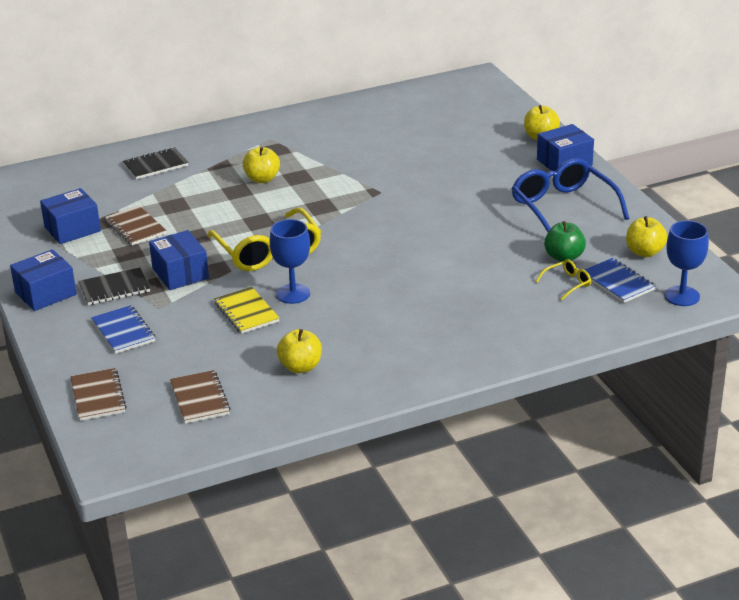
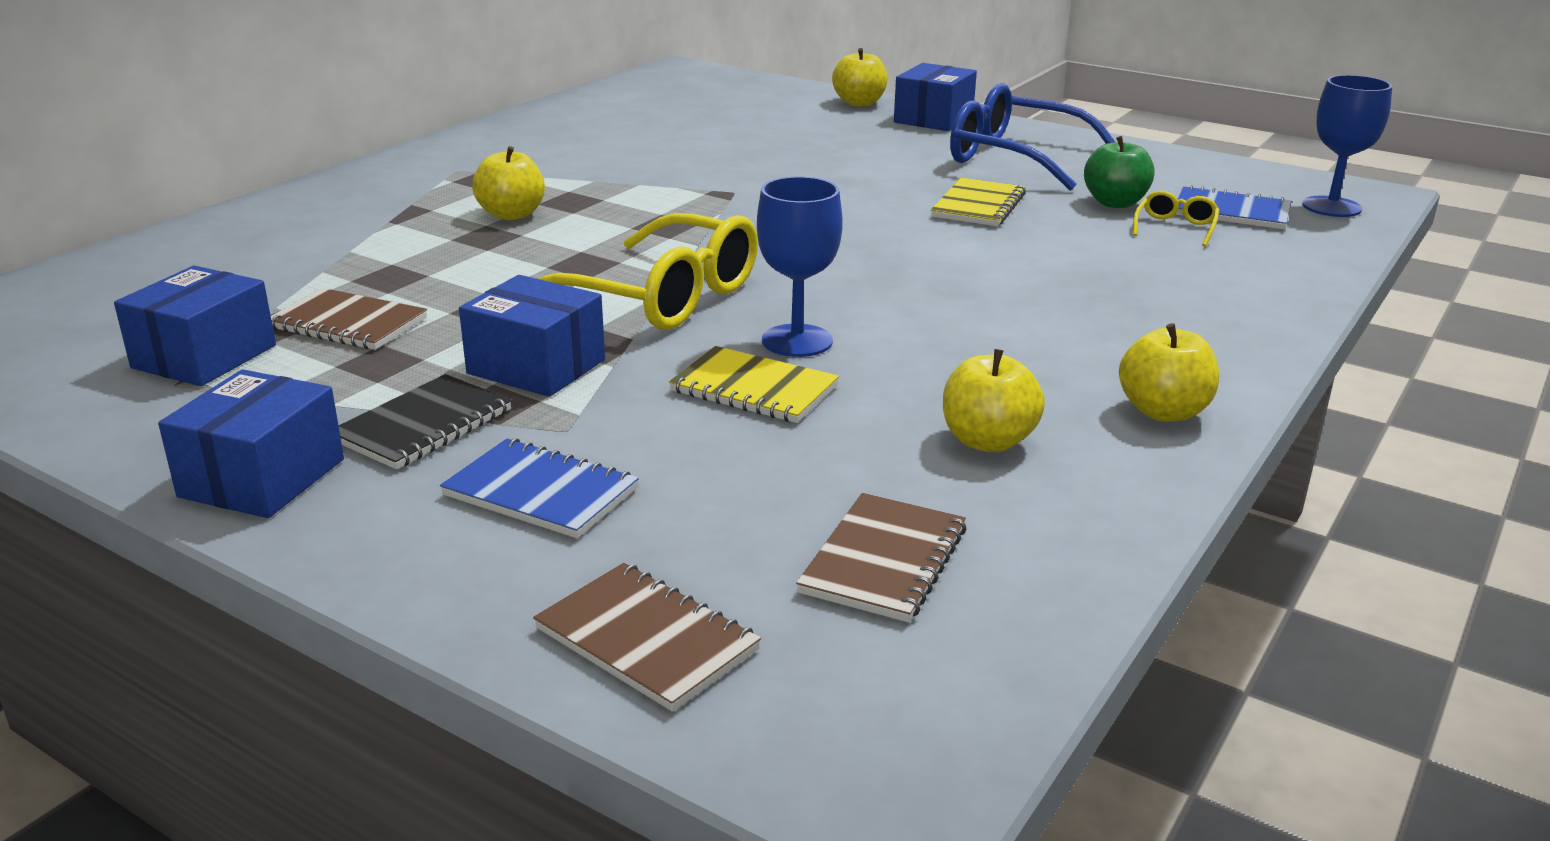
camera: 35 degrees left, 5 degrees down
(155, 165) = (281, 236): black notebook -> none
(200, 399) = (884, 560): brown notebook -> brown notebook turned 75 degrees clockwise
(488, 238) = (978, 206): none -> yellow notebook
(644, 252) = (1199, 177): yellow apple -> yellow apple (1163, 412)

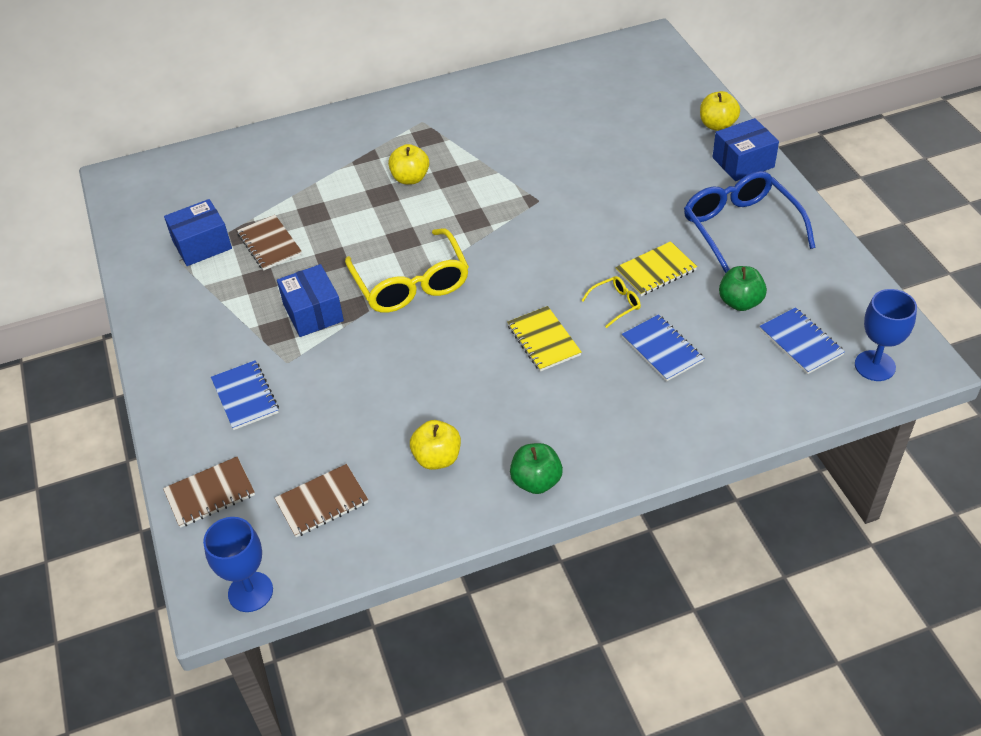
camera: 40 degrees right, 20 degrees up
(262, 478) = (165, 337): blue box -> none
(423, 425) = (240, 332): black notebook -> none
(646, 639) = (210, 493): brown notebook -> brown notebook turned 75 degrees clockwise
(754, 389) = (382, 373): yellow notebook -> yellow notebook (543, 340)
(797, 341) = (435, 347): blue goblet -> blue goblet (250, 592)
(1099, 257) = (662, 349): none -> blue notebook
(1163, 412) = (536, 481): yellow apple -> green apple
(1175, 228) = (743, 342): yellow glasses -> yellow glasses (615, 304)

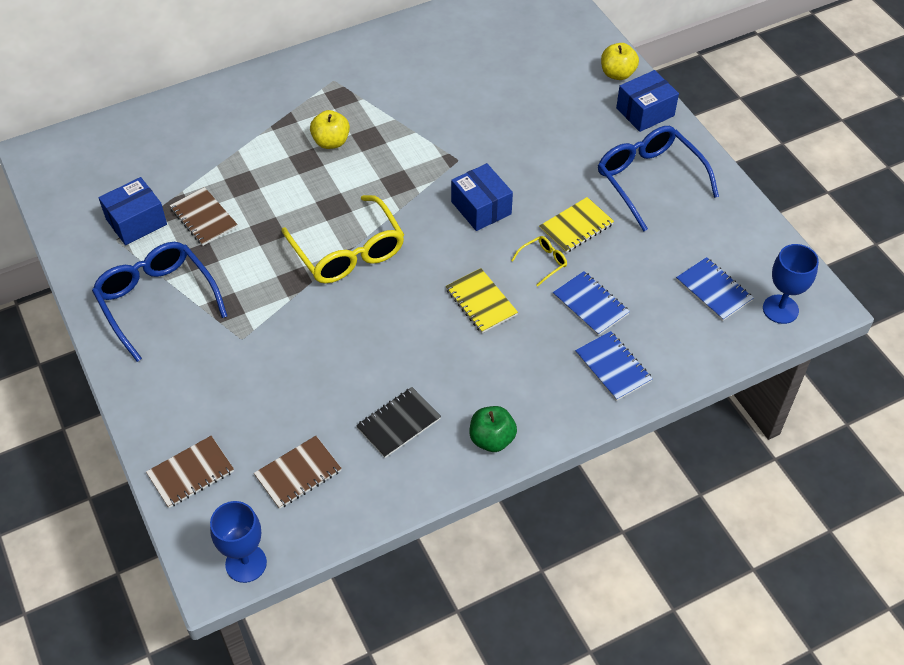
camera: 10 degrees left, 5 degrees up
(208, 321) = (157, 301): none -> blue glasses
(245, 396) = (207, 375): blue notebook -> blue notebook (613, 367)
(313, 313) = (258, 287): blue box -> blue box (481, 208)
(437, 458) = (398, 423): yellow apple -> black notebook
(740, 302) = (656, 254): green apple -> none

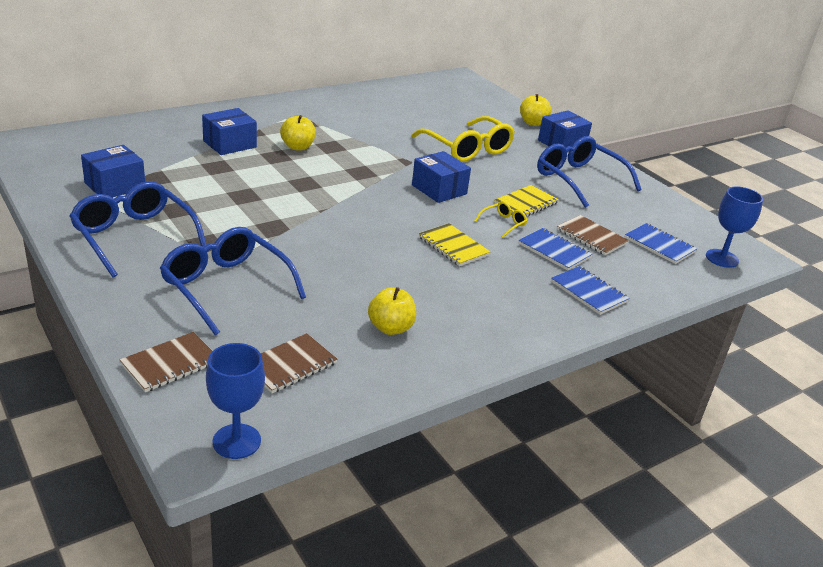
camera: 10 degrees left, 20 degrees down
(204, 218) = (181, 186): brown notebook -> brown notebook (591, 237)
(244, 371) = (226, 287): none -> blue glasses
(256, 142) = (229, 144): none -> blue box
(348, 252) = (322, 211): yellow glasses -> yellow glasses (467, 149)
(398, 423) = (390, 328): black notebook -> yellow apple
(492, 439) = (487, 341): green apple -> none

